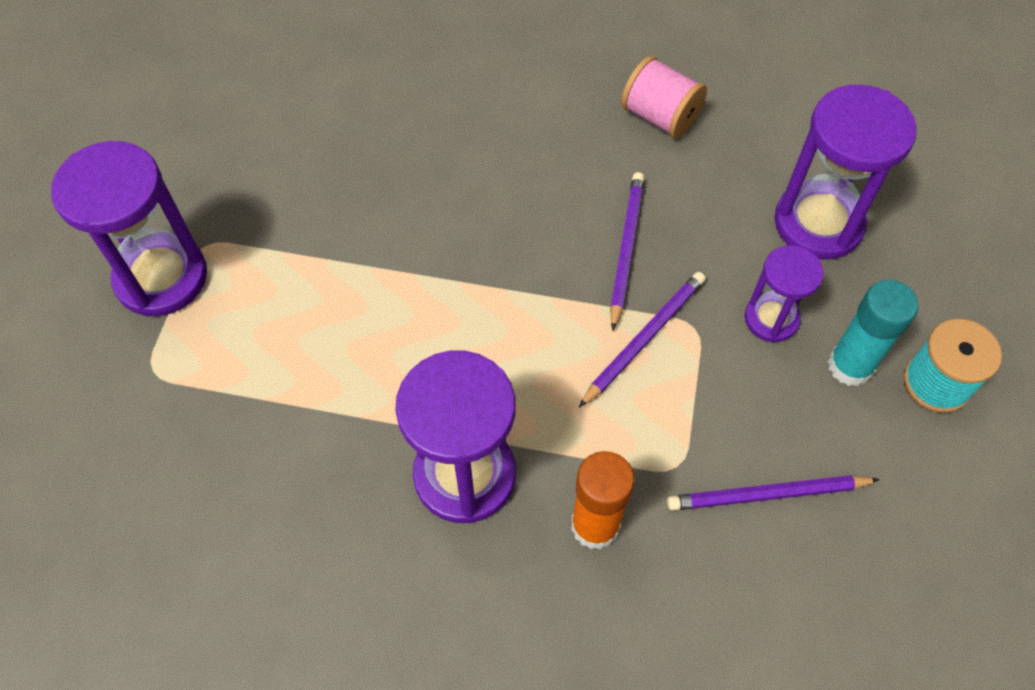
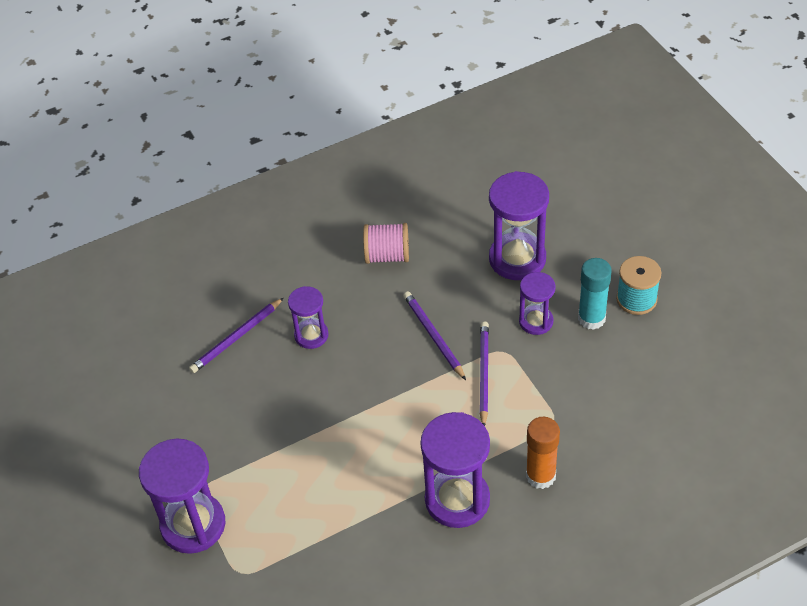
camera: 35 degrees left, 10 degrees down
(487, 152) = (311, 335): none -> purple hourglass
(767, 495) = (606, 404): purple pencil -> purple pencil (236, 338)

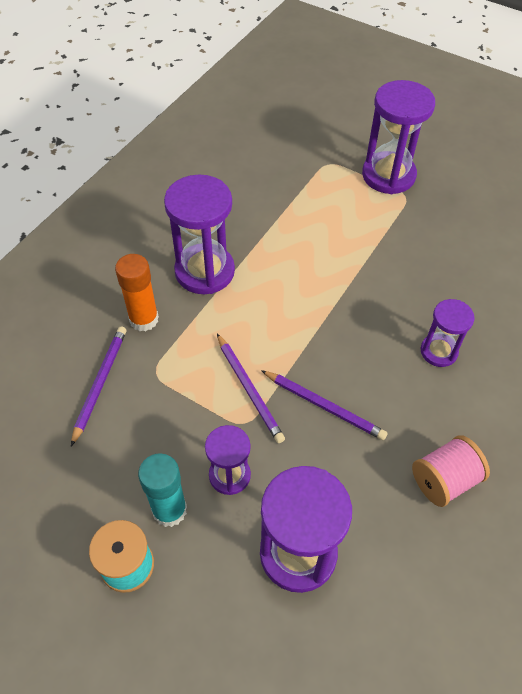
camera: 145 degrees right, 5 degrees up
(236, 338) = (501, 318): purple pencil -> purple pencil (100, 383)

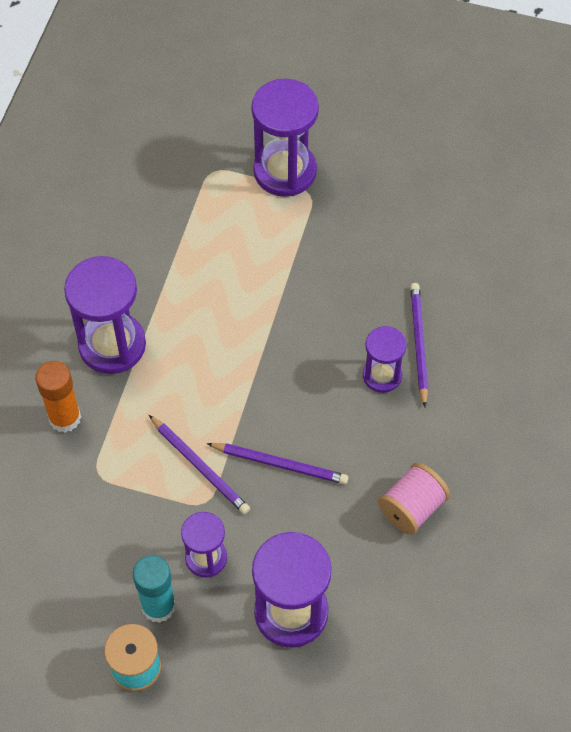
camera: 15 degrees left, 5 degrees up
(100, 383) = (44, 500): purple pencil -> purple pencil (418, 344)

